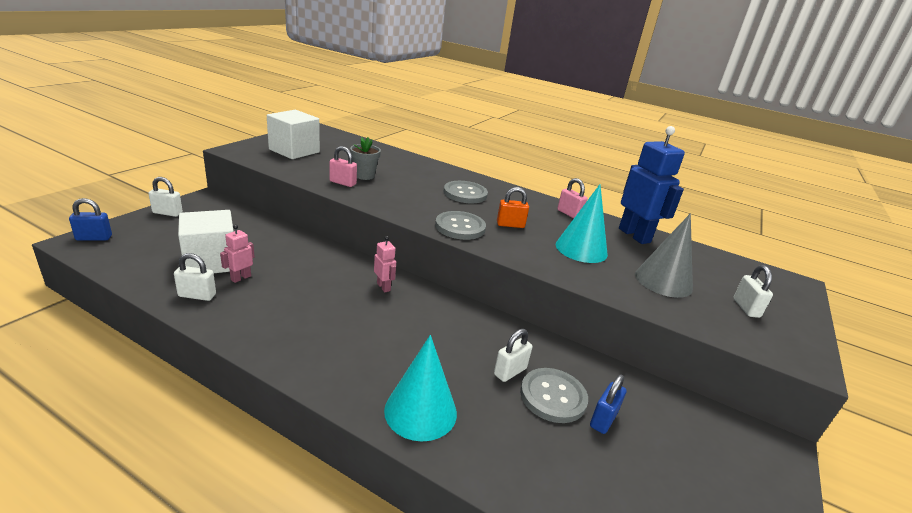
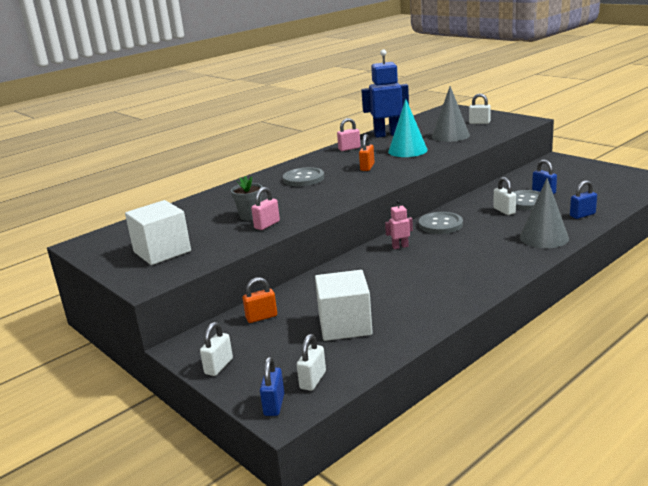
camera: 65 degrees left, 5 degrees down
(197, 295) = (406, 325): white padlock -> white padlock (313, 380)
(240, 278) = (378, 307): pink robot -> none
(241, 223) = (261, 317): none -> orange padlock
(420, 411) = (544, 237): turquoise cone -> grey cone
(460, 227) = (370, 183): grey button -> grey button (440, 224)
(519, 466) = (582, 215): none -> blue padlock

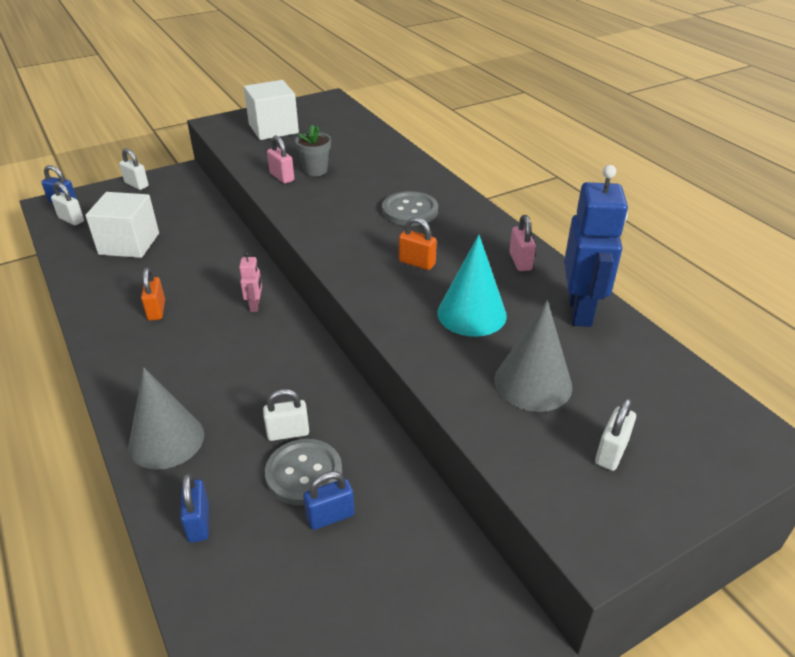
camera: 100 degrees right, 15 degrees up
(261, 317) = (189, 206): orange padlock -> orange padlock (156, 310)
(440, 224) = (291, 354): grey button -> none

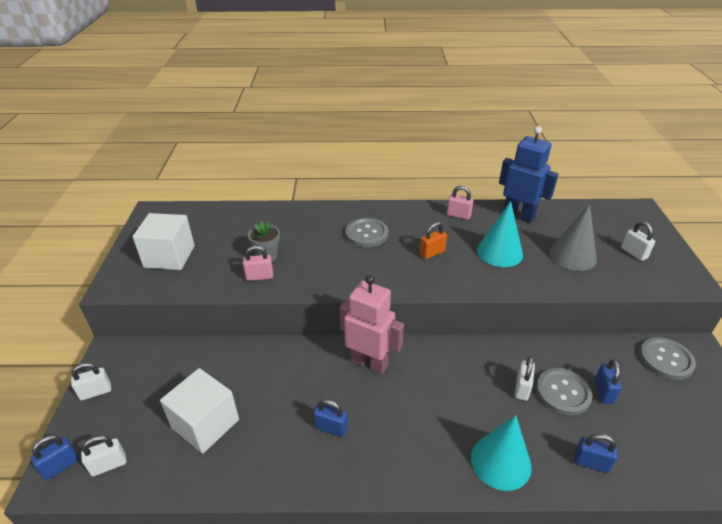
camera: 60 degrees left, 0 degrees up
(156, 310) = (331, 428): orange padlock -> blue padlock
(166, 440) = (500, 461): grey cone -> turquoise cone
(255, 306) = (369, 363): pink robot -> pink robot, size x2.13
(451, 586) = (666, 359): none -> grey button

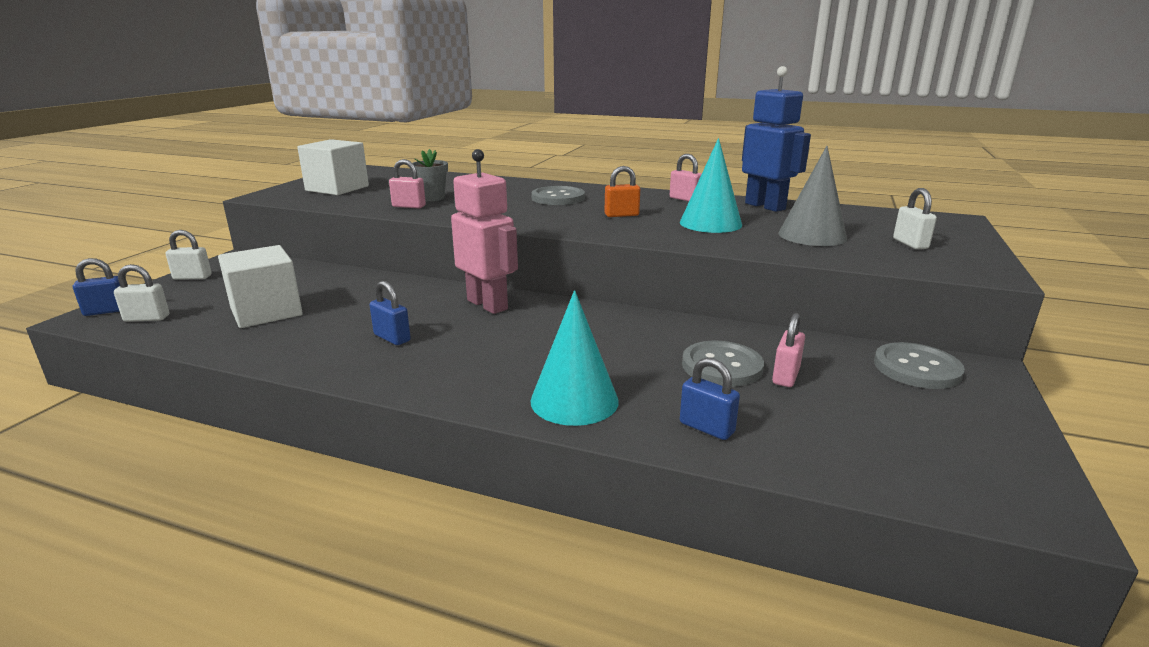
camera: 20 degrees right, 15 degrees down
(522, 388) = (664, 353): white padlock -> none
(603, 392) = (785, 376): blue padlock -> pink padlock

